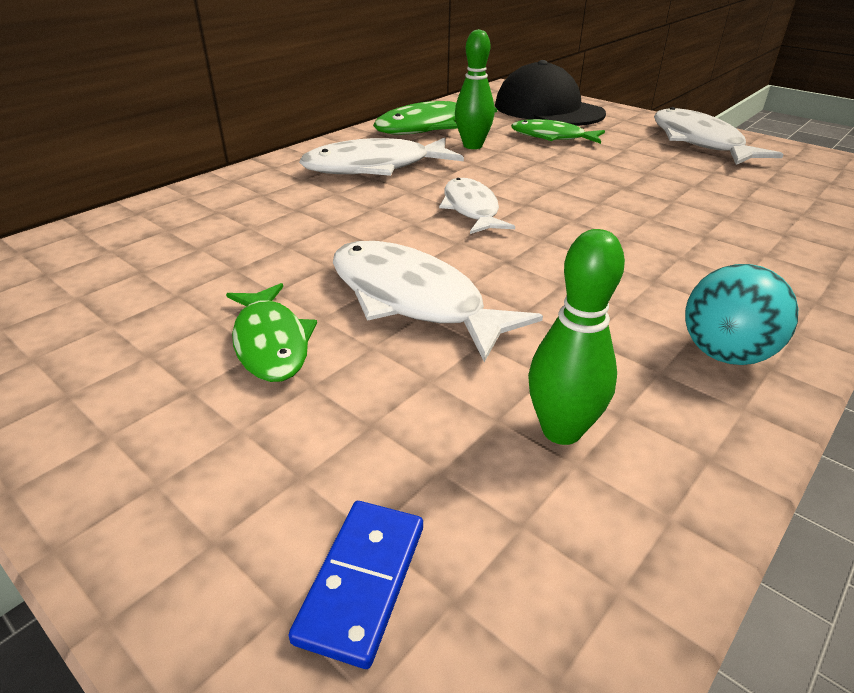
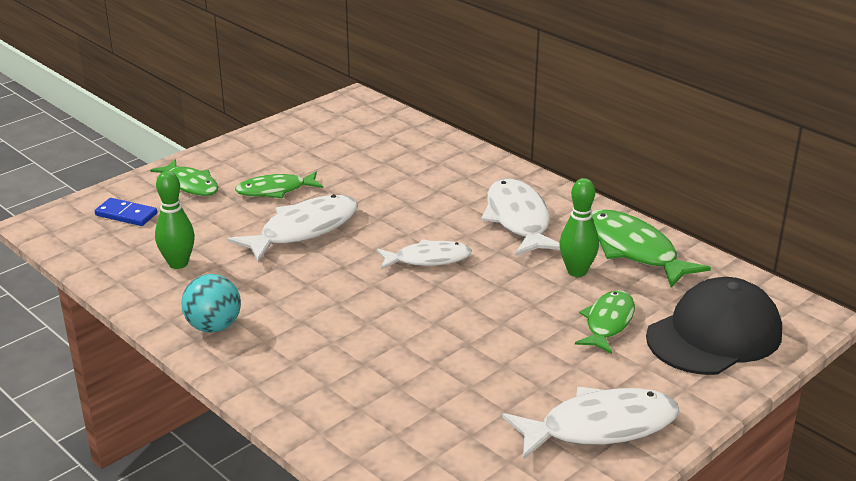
camera: 95 degrees right, 5 degrees down
(215, 473) = (191, 185): none -> green fish

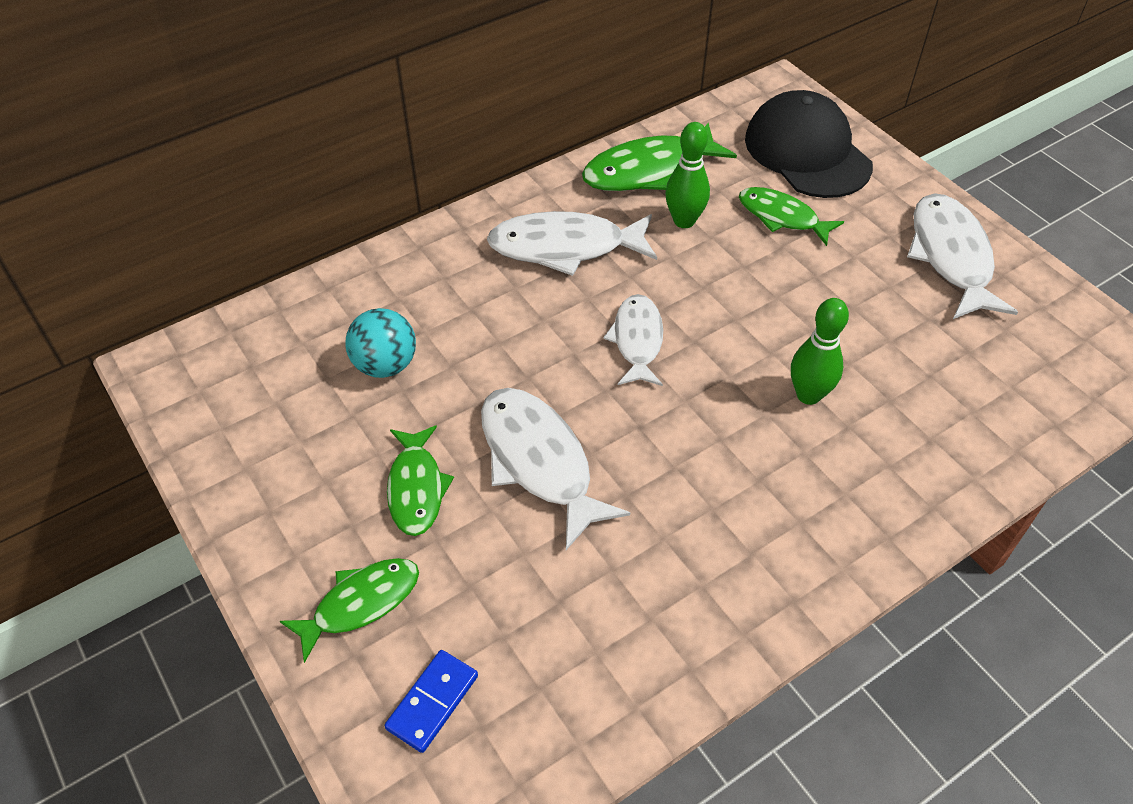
camera: 80 degrees left, 20 degrees up
(178, 263) = (599, 622): green bowling pin -> green bowling pin (808, 395)
(213, 326) = (765, 579): turquoise ball -> turquoise ball (385, 365)

